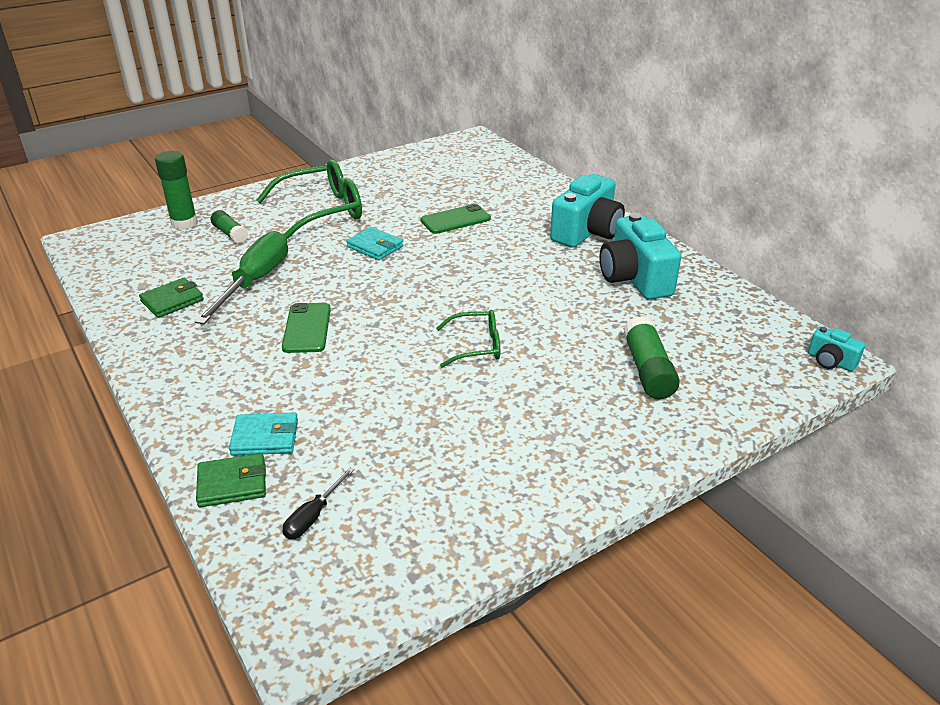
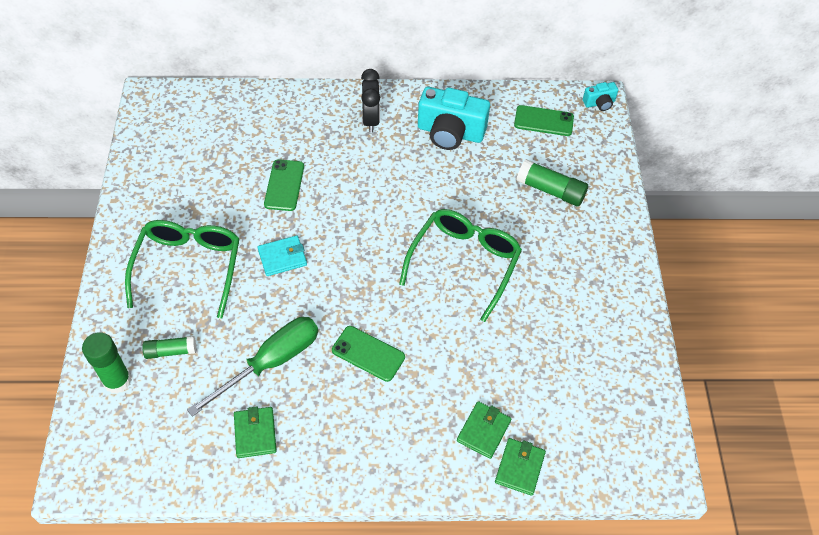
camera: 60 degrees left, 20 degrees up
(255, 281) = (271, 362): green screwdriver -> green screwdriver turned 90 degrees clockwise
(265, 437) = (483, 431): turquoise wallet -> green wallet
(313, 516) = (576, 433): black screwdriver -> none
(476, 346) = (464, 263): green glasses -> green glasses, size x1.81
(587, 232) = (371, 120): turquoise camera -> black clock
(739, 330) = (543, 121): none -> green phone

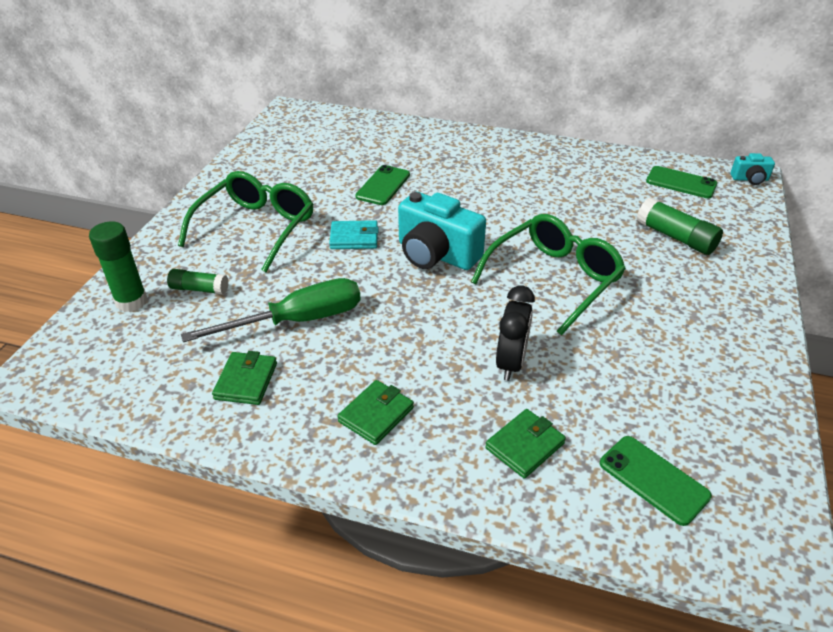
camera: 20 degrees right, 15 degrees down
(368, 353) = (410, 336): green phone -> green phone (653, 479)
(371, 120) = (492, 154): black clock -> black clock (511, 363)
(450, 132) = (573, 175): turquoise camera -> turquoise camera (436, 254)
(519, 467) = (562, 499): green wallet -> green wallet (376, 414)

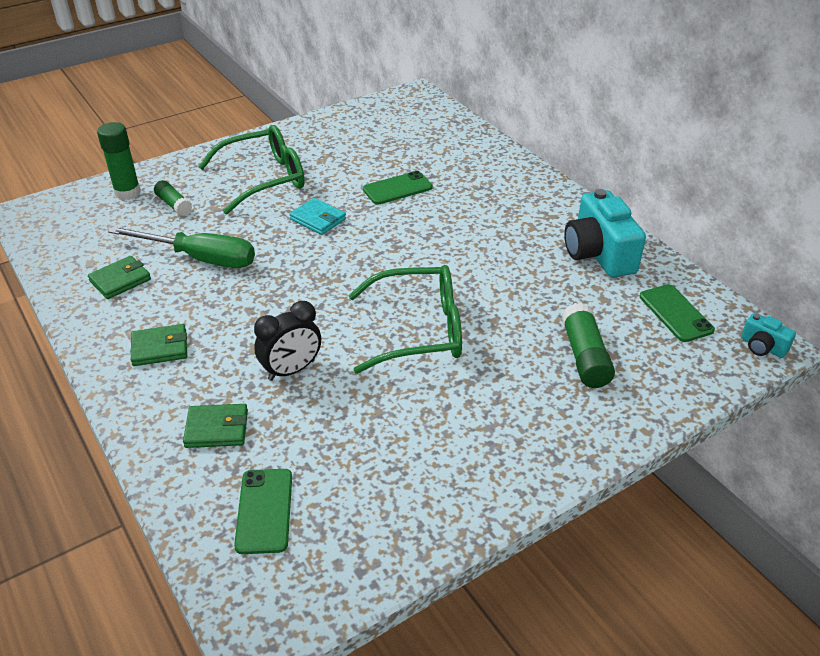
camera: 40 degrees right, 0 degrees up
(436, 254) = (358, 262): turquoise camera -> turquoise camera (598, 254)

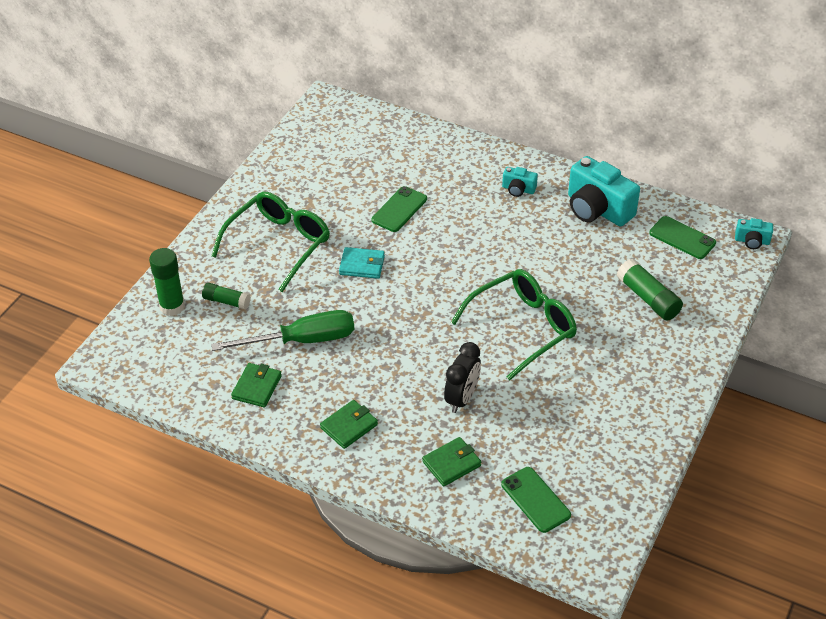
camera: 30 degrees left, 5 degrees up
(529, 210) = (518, 189): none -> turquoise camera

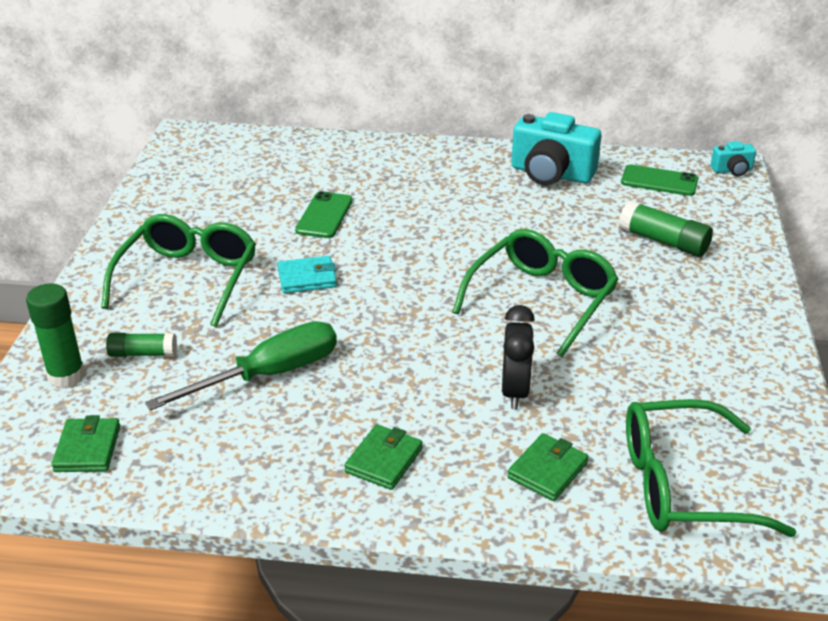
camera: 20 degrees left, 10 degrees down
(257, 387) = (230, 444): green wallet -> green wallet (87, 449)
(518, 189) = (452, 172): turquoise camera -> none
(535, 500) = (682, 485): green phone -> green glasses

